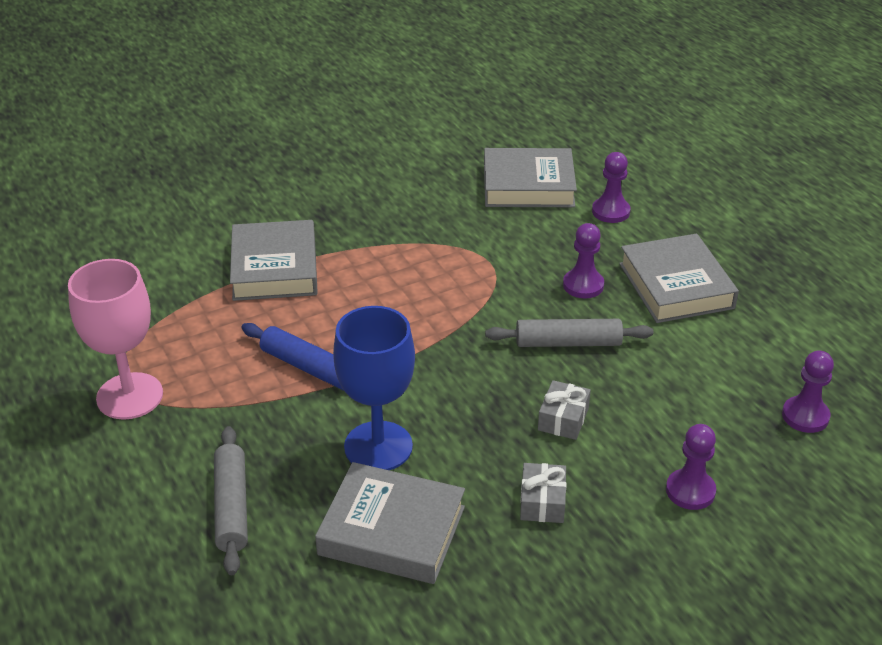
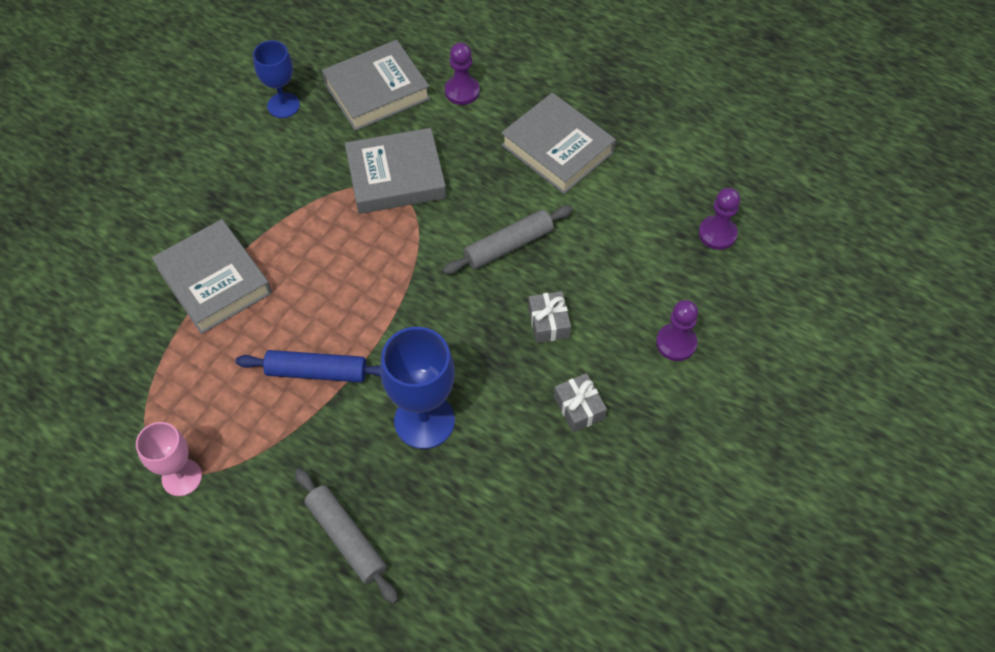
camera: 30 degrees left, 20 degrees up
(130, 396) = (182, 477): pink goblet -> pink goblet, size x0.64
(392, 530) = (485, 492): grey book -> grey book (396, 176)
(435, 168) = (283, 105): none -> blue goblet
(583, 285) = (486, 181): purple pawn -> none

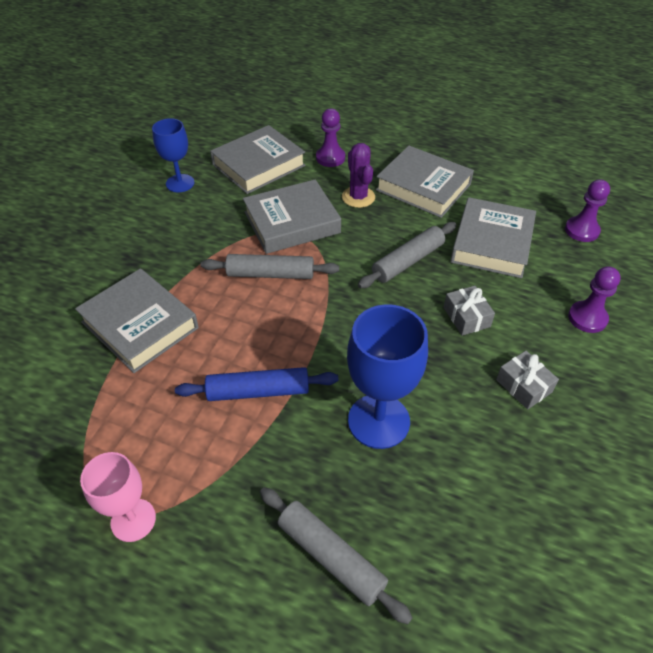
camera: 10 degrees left, 10 degrees down
(358, 240) = (270, 274): none -> grey rolling pin
(479, 152) = (358, 197): none -> purple cactus
(609, 236) = (492, 243): none -> grey book

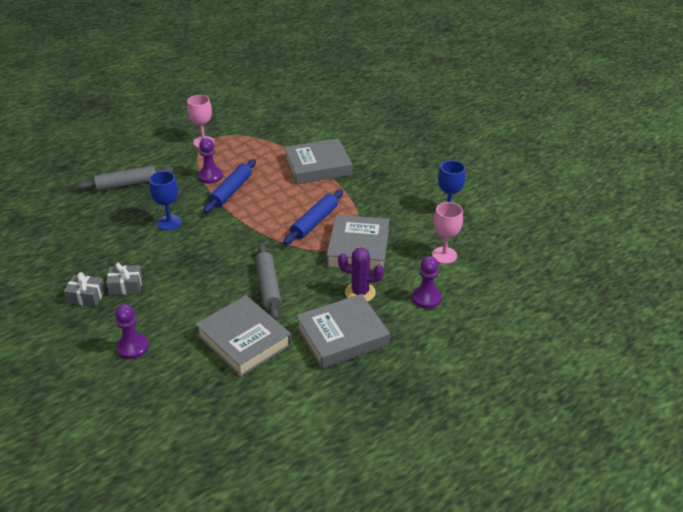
camera: 120 degrees right, 10 degrees down
(259, 165) = (444, 255): grey book -> pink goblet
(270, 274) = (314, 222): grey rolling pin -> blue rolling pin
(378, 421) = (169, 222): blue goblet -> blue goblet, size x0.64
(466, 317) = (195, 289): grey gift -> grey gift (86, 296)
(581, 230) = (205, 406): purple pawn -> purple pawn (210, 176)

